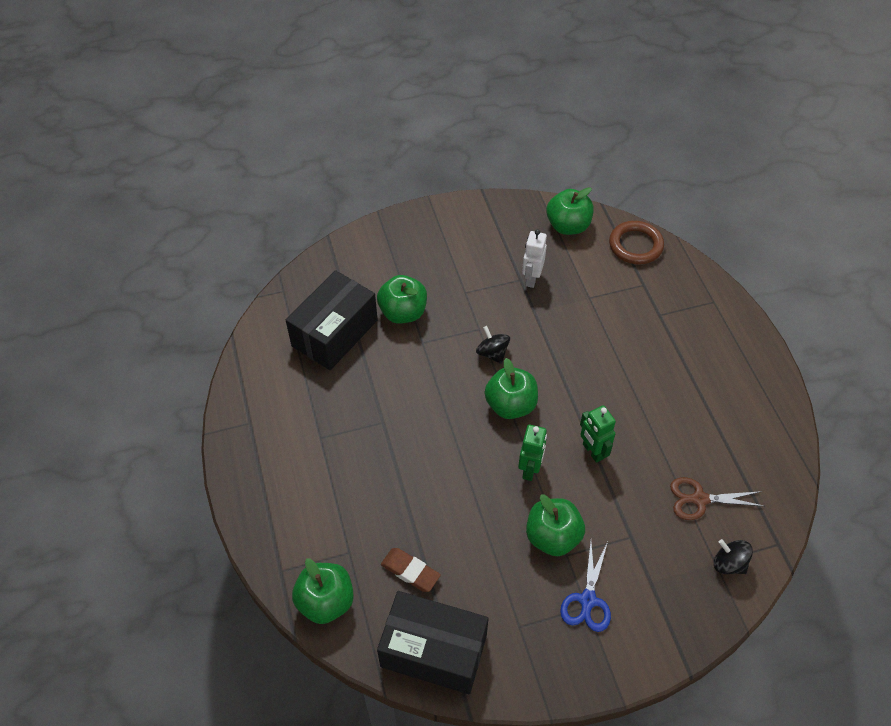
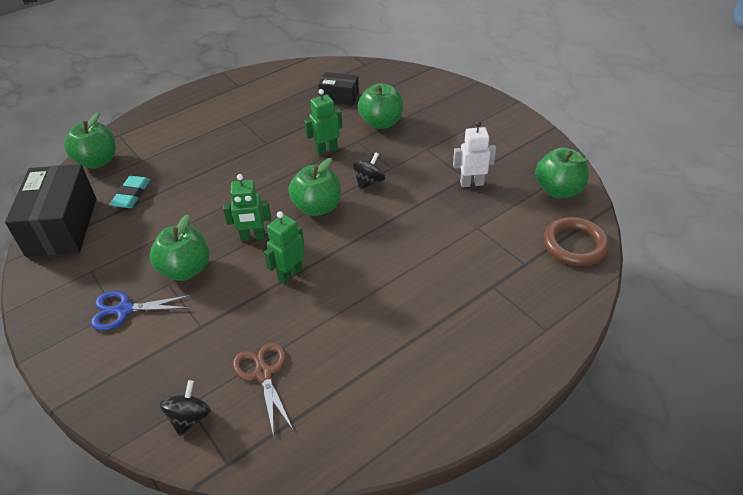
camera: 70 degrees right, 10 degrees down
(335, 333) = (339, 97): black box -> black box, size x0.53
(410, 571) = (131, 195): brown eraser -> turquoise eraser
(424, 372) = (326, 150): none -> green robot

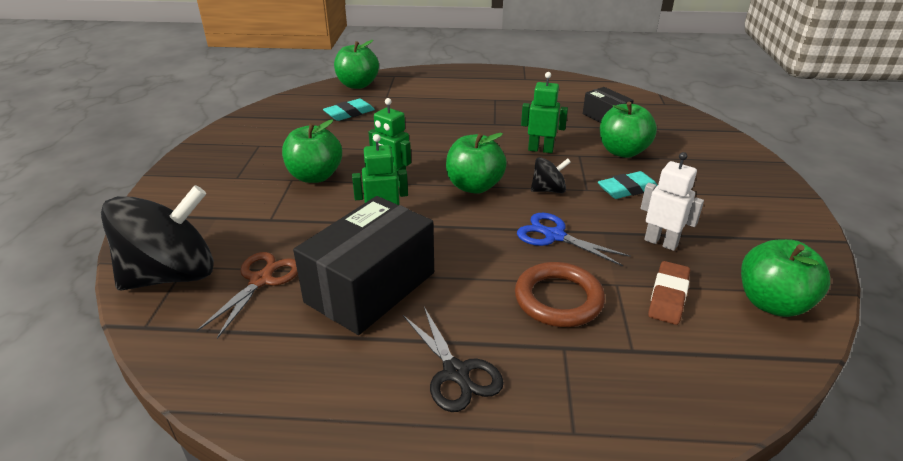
camera: 40 degrees right, 10 degrees down
(62, 226) = (281, 111): black box -> black box (370, 287)
(124, 310) = (241, 179): blue scissors -> blue scissors (554, 236)
(189, 418) = (172, 275): black spinning top -> black spinning top, size x2.16
(415, 153) = (627, 189): none -> turquoise eraser
(457, 341) = (456, 372): none -> black scissors
(509, 218) = (668, 296): none -> brown eraser
(575, 245) = (727, 370): brown ring -> brown ring (558, 299)

